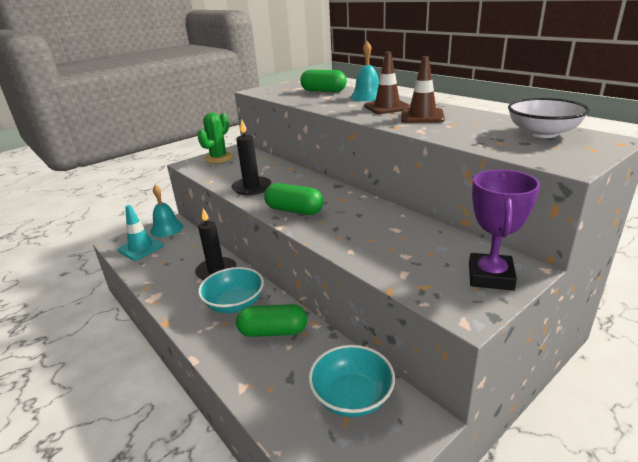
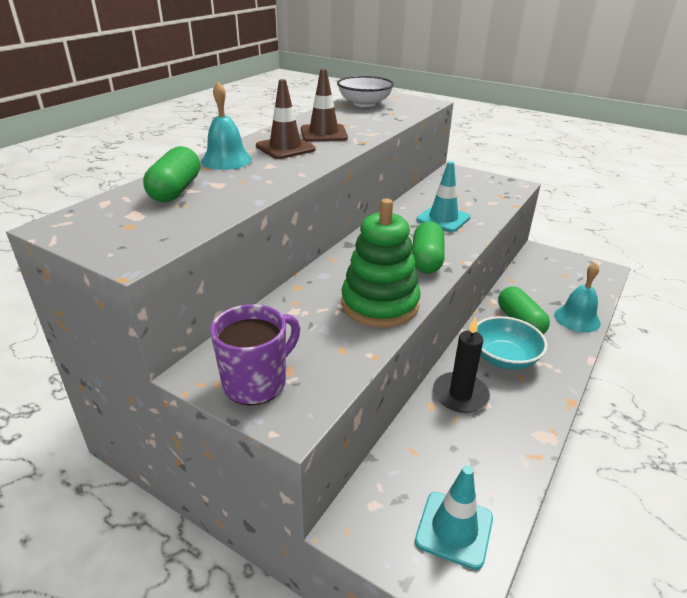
camera: 110 degrees left, 5 degrees up
(166, 229) = (374, 523): turquoise bell -> turquoise bell (577, 319)
(218, 158) = (256, 383): green cactus -> purple mug
(252, 188) = (380, 304): black candle -> green stacking toy
(352, 396) = (546, 275): turquoise bowl -> none
(367, 231) = (443, 219): none -> turquoise traffic cone
(490, 276) = (471, 179): purple trophy -> none

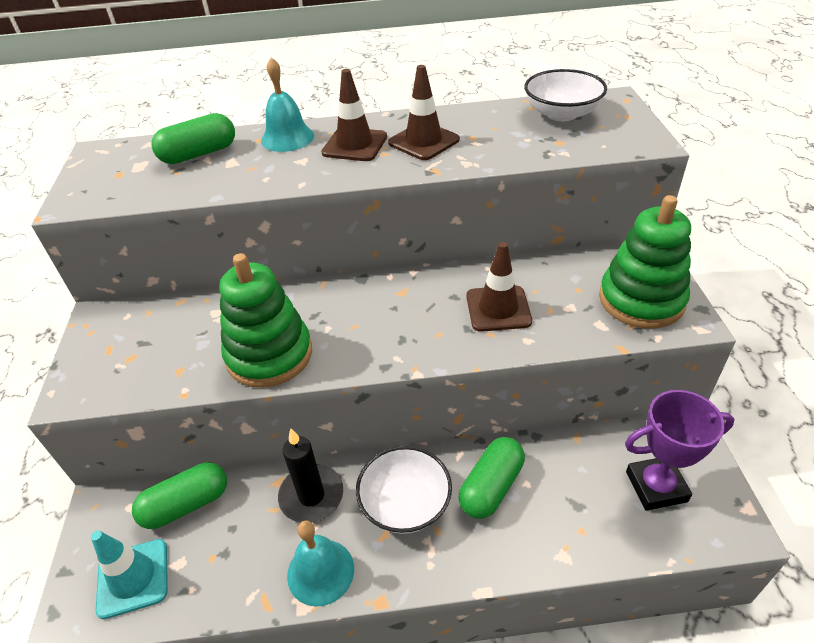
camera: 55 degrees right, 10 degrees up
(256, 383) = (103, 350): purple mug -> none
(426, 260) = (387, 342): green capsule -> green capsule (186, 504)
(443, 219) = (498, 308): turquoise traffic cone -> brown traffic cone
(487, 186) = (641, 300): none -> green stacking toy
(504, 358) = (405, 504): turquoise bowl -> white bowl
(565, 276) = (656, 486): none -> purple trophy
(577, 319) = (561, 542): turquoise bell -> turquoise bell (320, 571)

